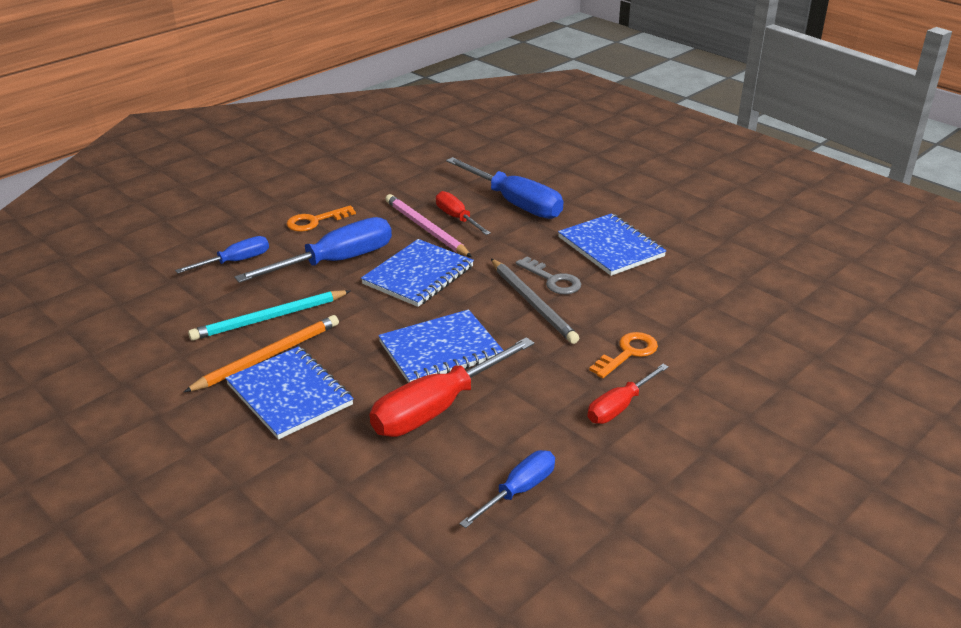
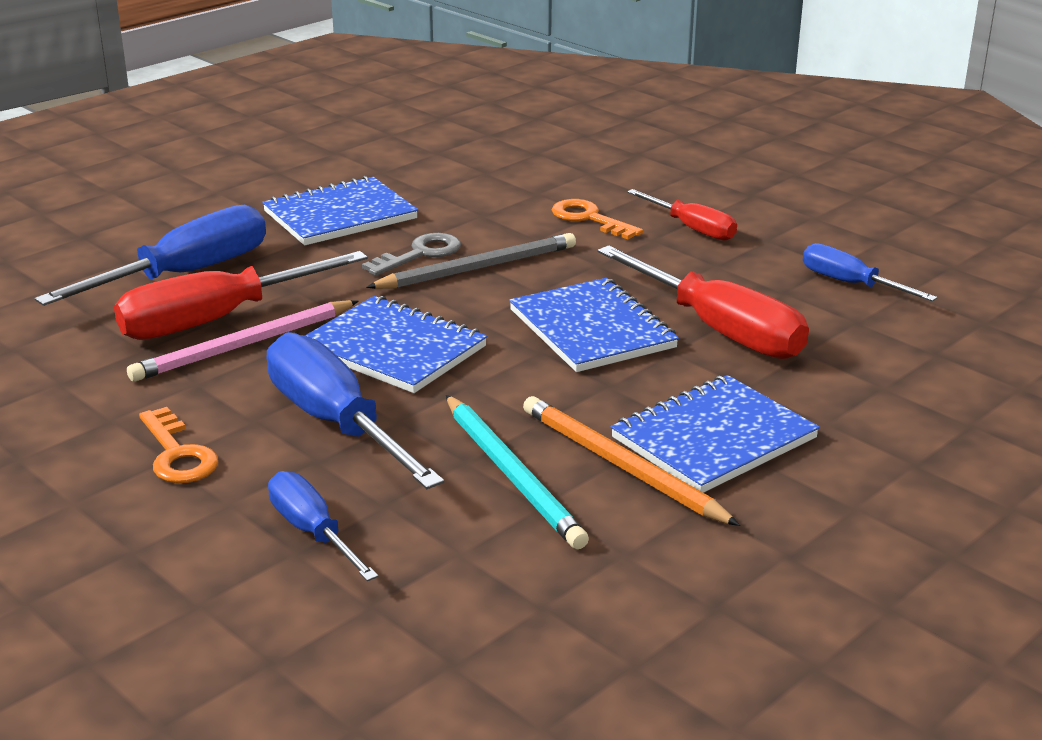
camera: 90 degrees left, 5 degrees down
(457, 218) = (217, 320): red screwdriver -> red screwdriver, size x1.73

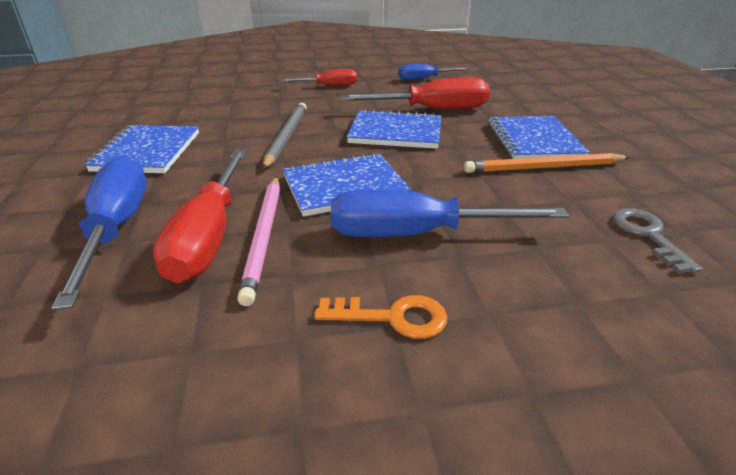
camera: 55 degrees left, 5 degrees up
(312, 532) = (555, 287): blue screwdriver -> none
(420, 254) = (242, 145): grey key -> grey key (648, 235)
(512, 475) = (530, 197): turquoise pencil -> none
(589, 219) = (281, 99): orange key -> none

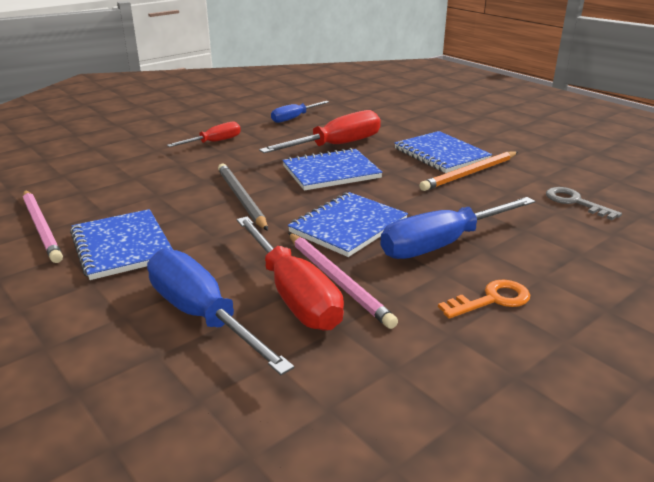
camera: 30 degrees left, 5 degrees down
(120, 123) = (42, 227): none -> pink pencil

